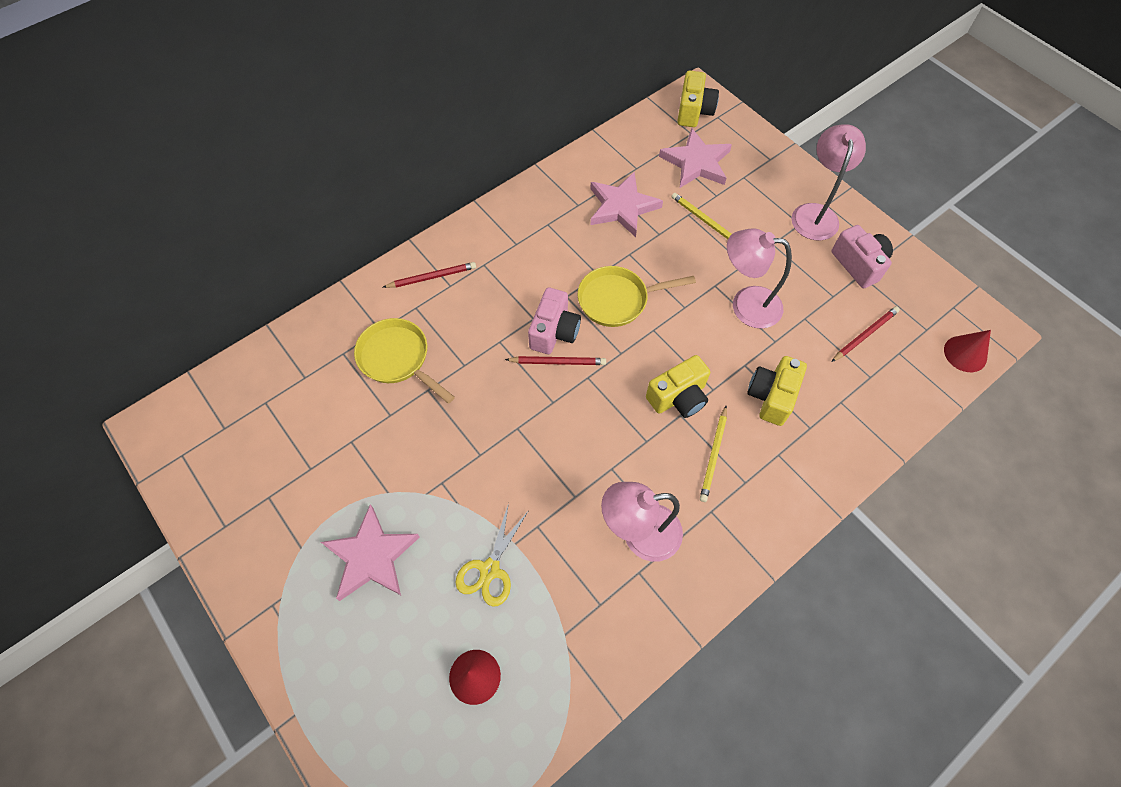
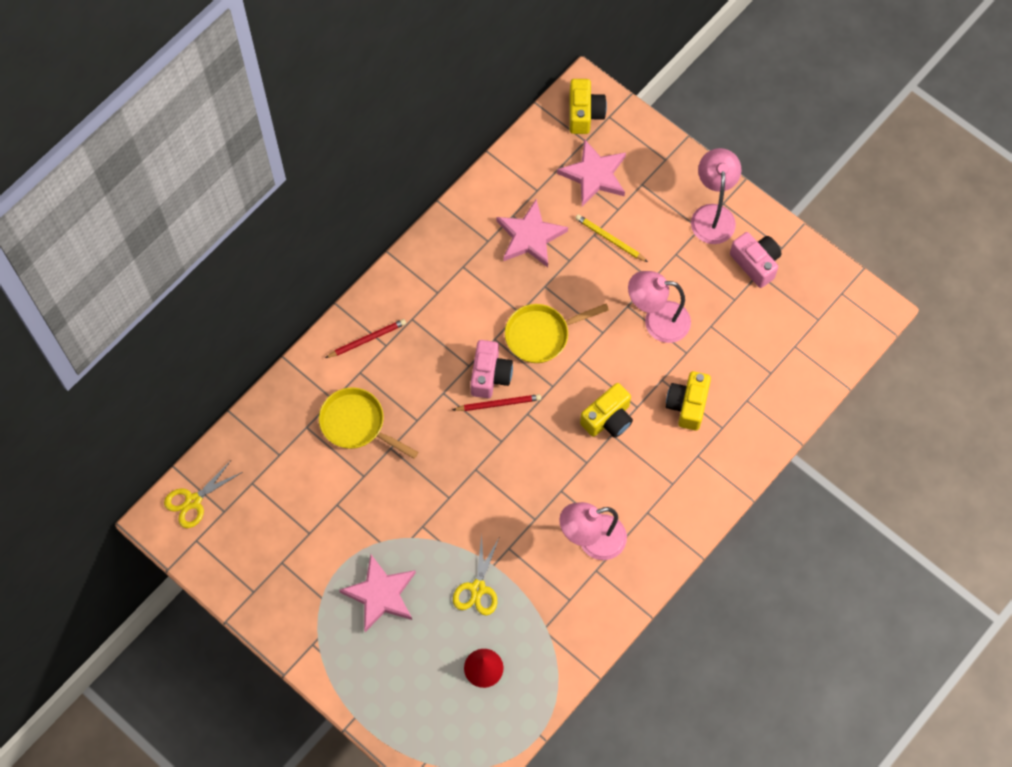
camera: 10 degrees left, 5 degrees up
(194, 411) = (193, 501): none -> yellow scissors
(714, 455) = (644, 465): yellow pencil -> none
(864, 335) = (764, 333): red pencil -> none
(965, 353) = (851, 337): red cone -> none

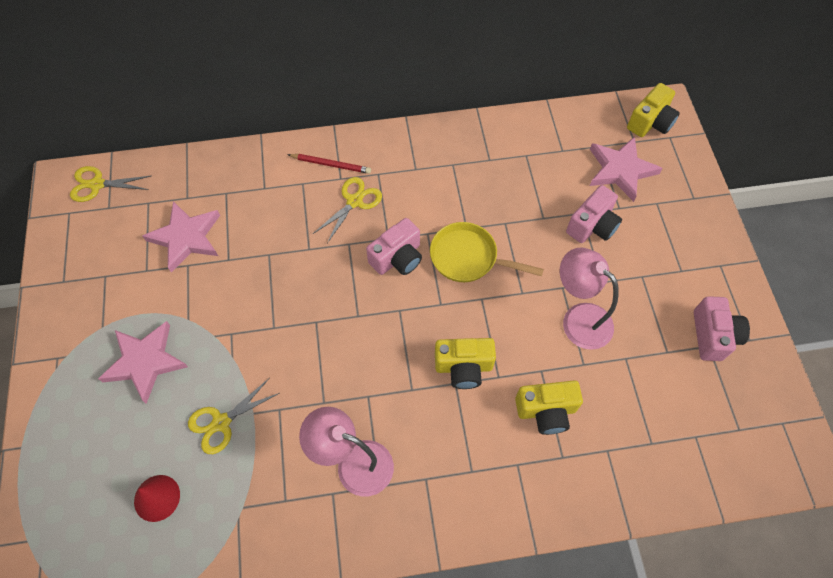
camera: 40 degrees right, 5 degrees down
(356, 424) = (262, 218): yellow pan -> none
(415, 356) = (354, 201): none -> yellow scissors
(498, 403) = (383, 284): red pencil -> none
(530, 236) = (526, 179): pink star -> pink star (186, 237)
(610, 239) = (592, 225): yellow pencil -> pink camera
(687, 405) = (546, 411): yellow camera -> yellow camera turned 150 degrees counterclockwise
(712, 215) = (703, 268): pink lamp -> none

